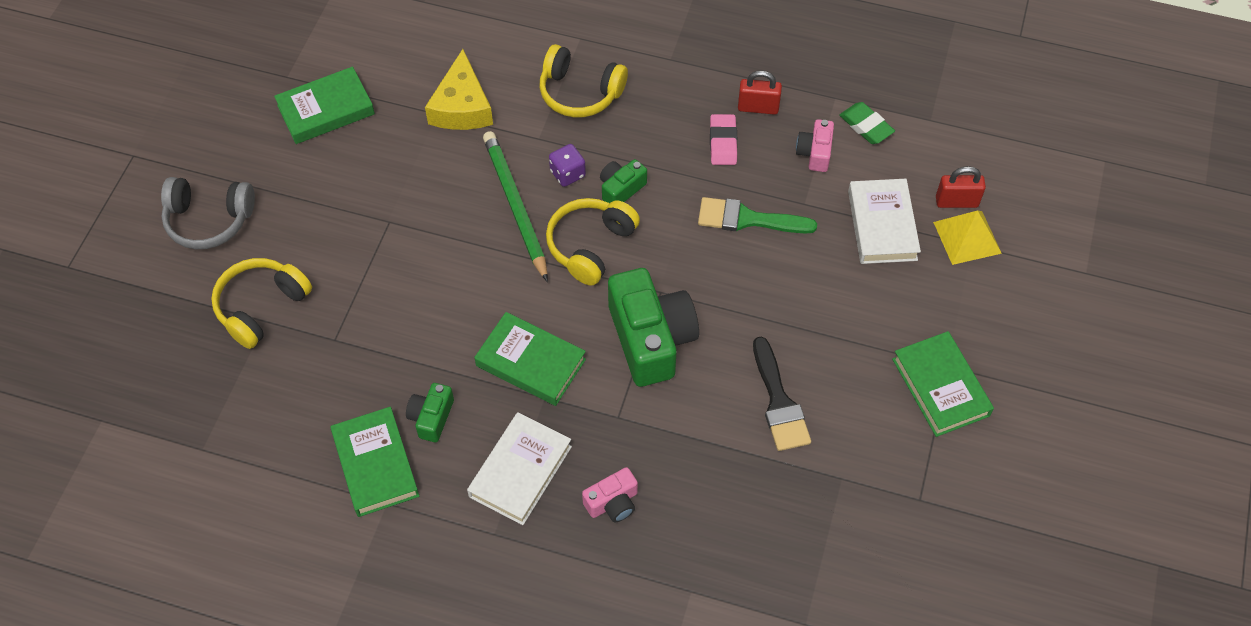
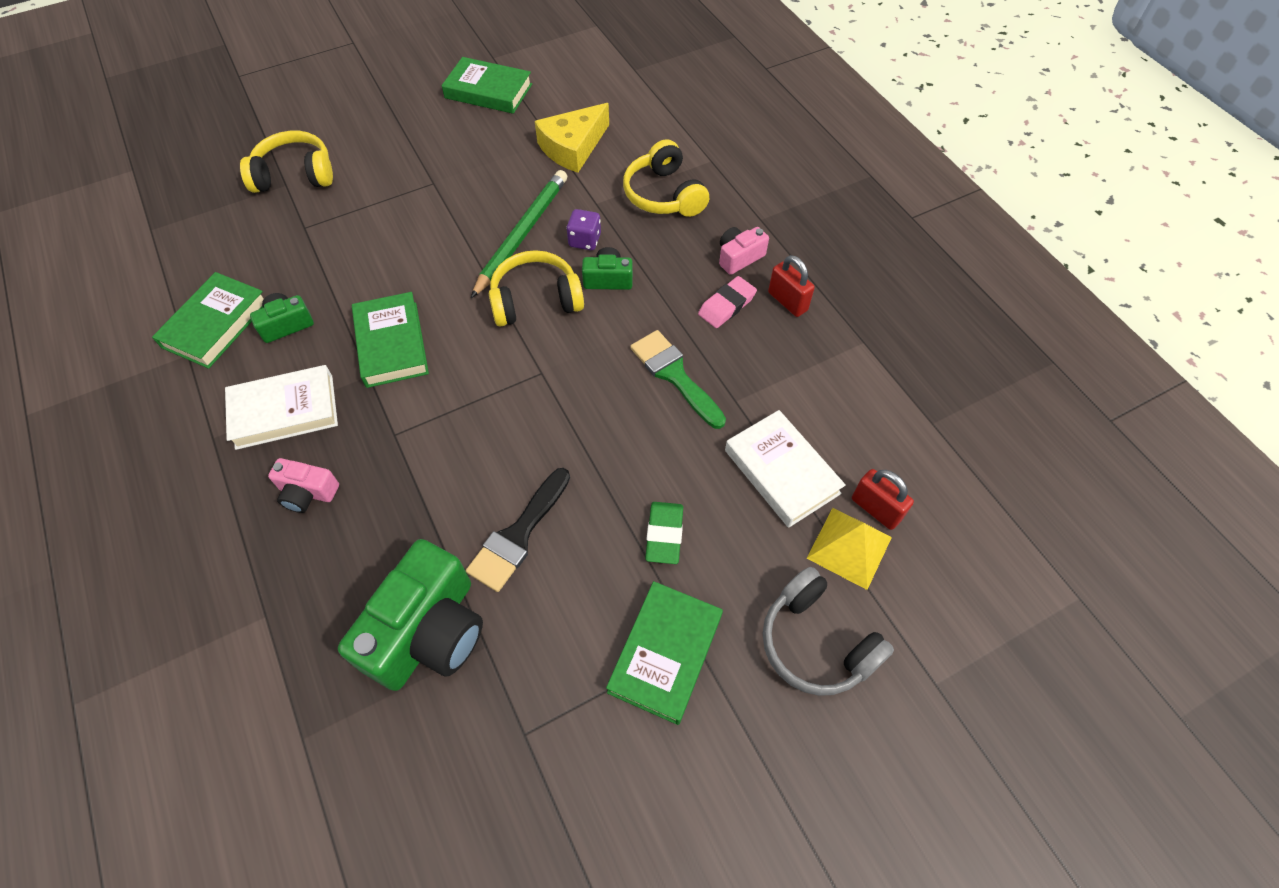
camera: 45 degrees right, 0 degrees up
(209, 220) = (339, 105): grey headphones -> grey headphones (816, 642)
(651, 339) = (490, 400): green camera -> green camera (428, 632)
(815, 153) = (793, 370): pink camera -> pink camera (739, 257)
(866, 126) = (864, 383): green eraser -> green eraser (664, 534)
(882, 225) = (781, 472): white book -> white book turned 75 degrees counterclockwise

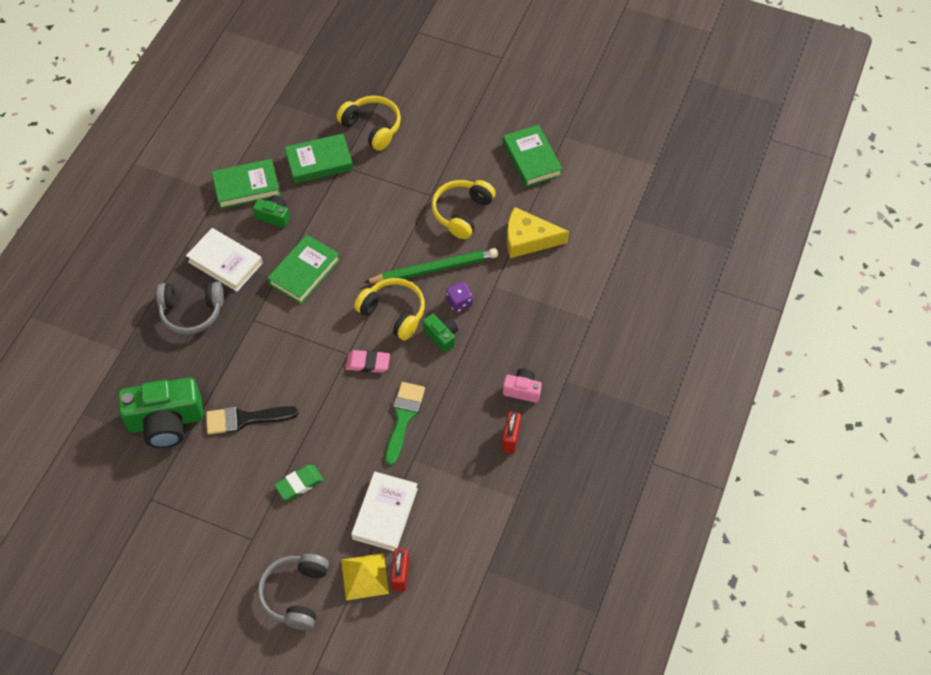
camera: 50 degrees right, 0 degrees up
(307, 492) = (191, 312): pink camera -> grey headphones
(664, 195) = (535, 315): yellow headphones -> yellow headphones (462, 213)
(665, 654) = (235, 530): green book -> green book (319, 162)
(727, 305) = (478, 409): pink eraser -> pink eraser (368, 363)

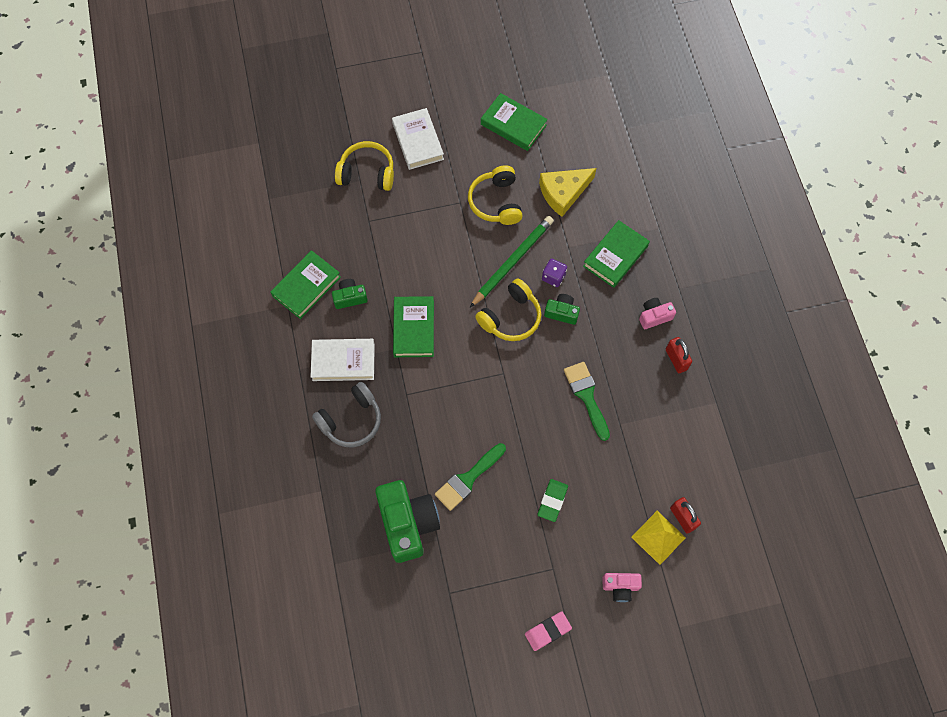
camera: 35 degrees left, 10 degrees up
(166, 421) = (408, 523): green camera -> green camera turned 60 degrees counterclockwise
(244, 419) = (468, 479): black brush -> green brush
(295, 594) = (620, 587): grey headphones -> pink camera
(319, 162) = (348, 228): green book -> green book (615, 256)
(368, 363) = (525, 371): pink eraser -> pink eraser (548, 631)
(385, 513) = (633, 479): white book -> white book (418, 141)
(393, 313) = (511, 317): yellow headphones -> yellow headphones turned 135 degrees clockwise

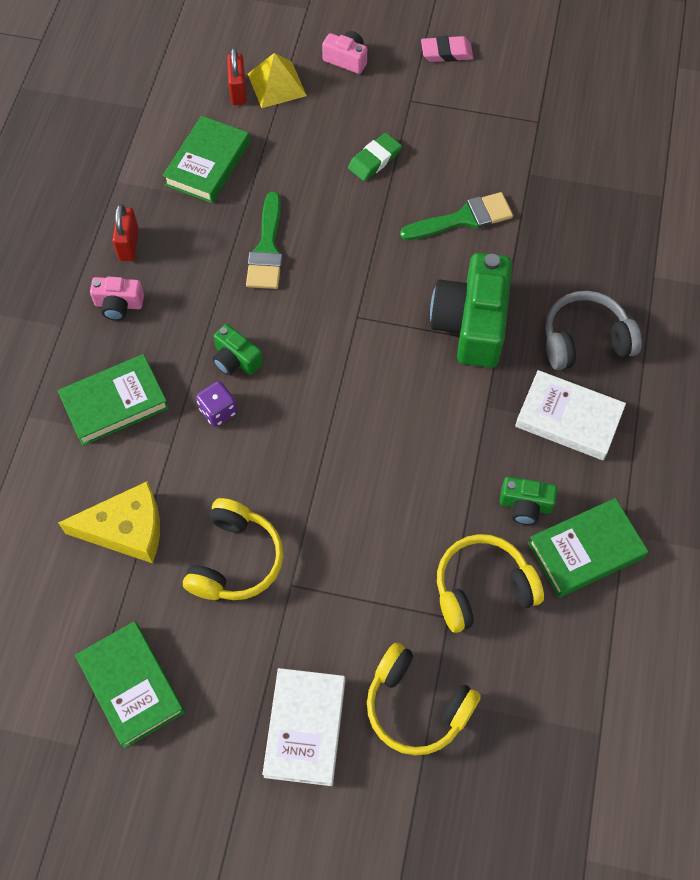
camera: 155 degrees left, 5 degrees down
(408, 523) = (557, 202): green camera -> green camera (471, 324)
(414, 328) = (450, 422): green book -> green book (208, 164)
(511, 317) = (308, 382): yellow headphones -> yellow headphones (482, 588)
(512, 262) = (263, 457): green pencil -> none

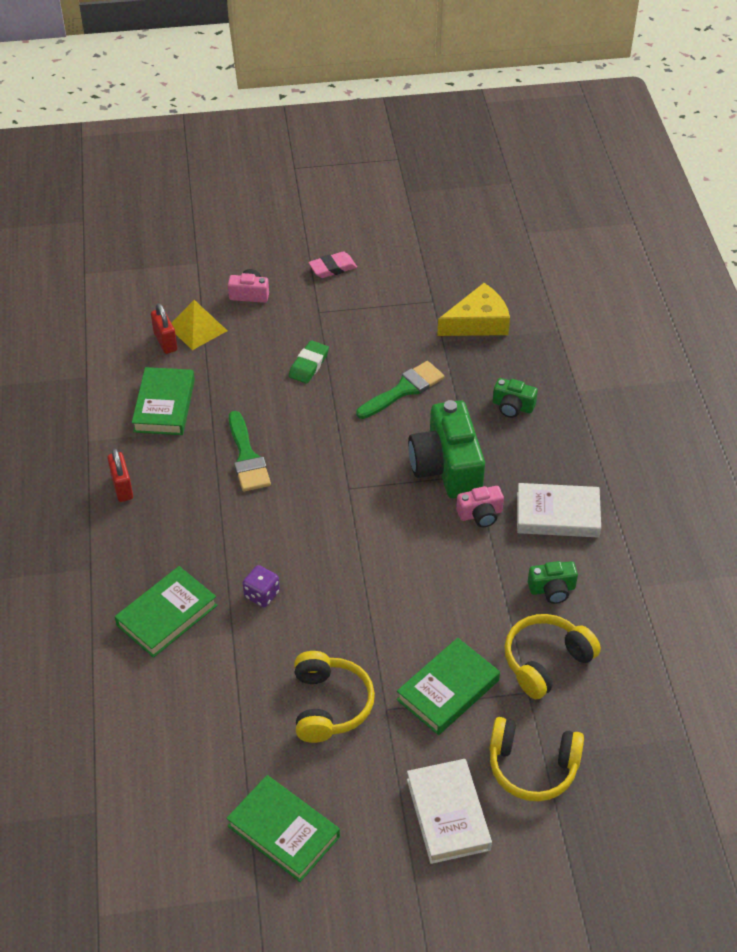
camera: 20 degrees left, 15 degrees down
(119, 305) = (135, 537): pink camera -> pink camera (480, 514)
(126, 529) = (223, 711): yellow cheese -> yellow cheese (478, 322)
(236, 359) = (259, 550): green camera -> green camera (512, 406)
(585, 340) = (544, 453): grey headphones -> none
(585, 550) = (615, 608): green book -> green book (448, 690)

